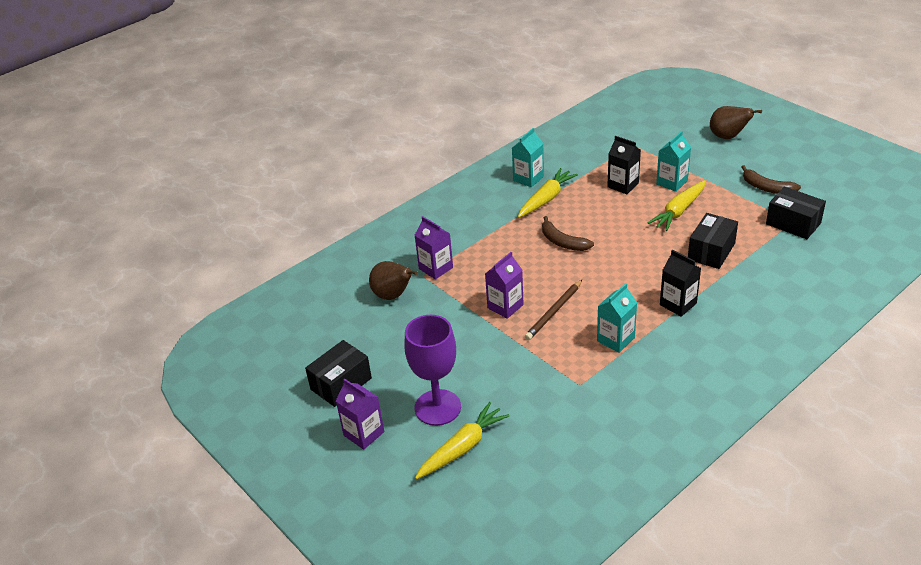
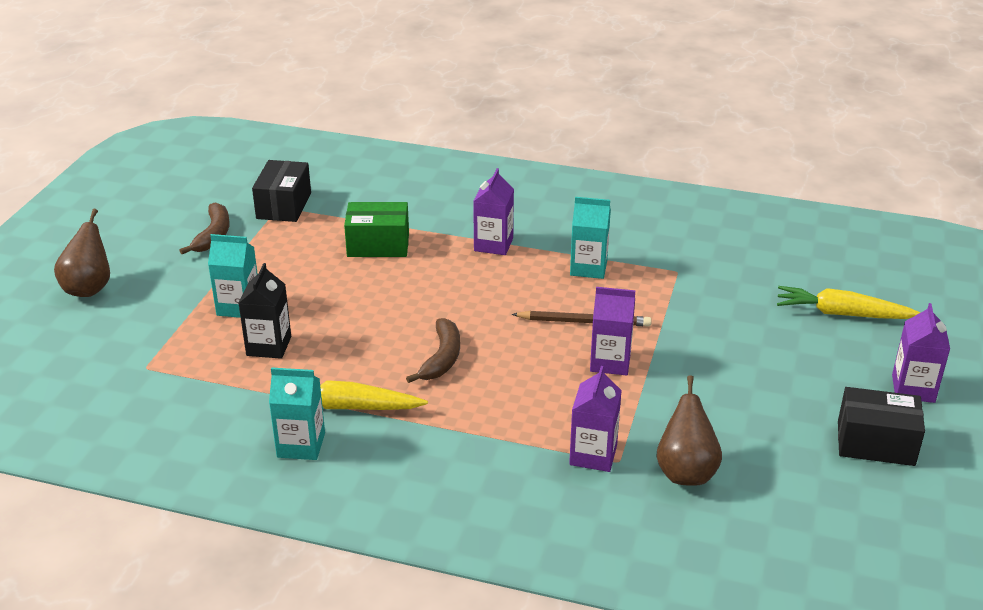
camera: 125 degrees left, 5 degrees down
(437, 407) = (816, 351): purple goblet -> none
(678, 211) = (307, 285): yellow carrot -> none
(678, 304) = (493, 244): black carton -> purple carton
(711, 251) = (378, 245): black box -> green box

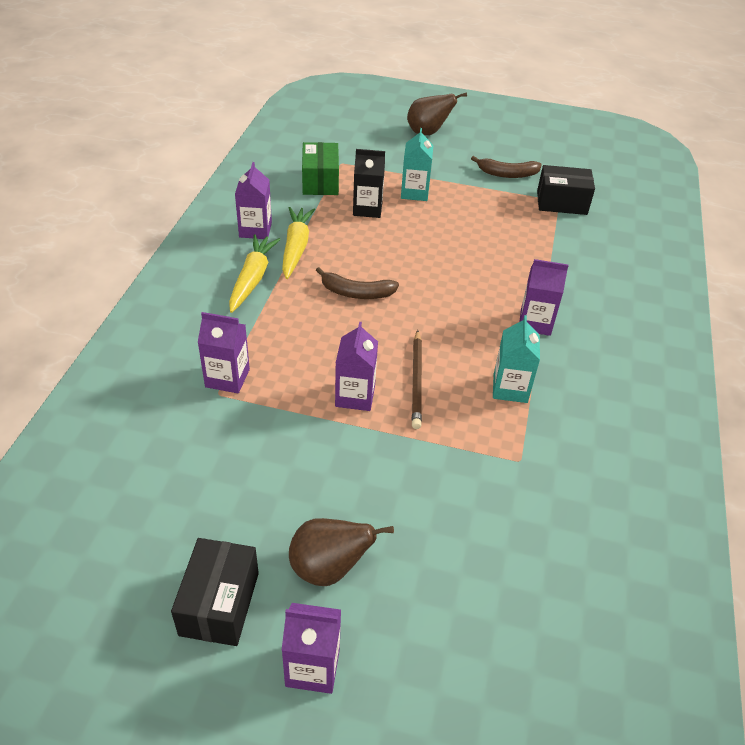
camera: 85 degrees right, 10 degrees up
(301, 445) = (255, 230): turquoise carton -> purple carton
(378, 245) = (515, 254): green box -> green box (320, 181)
(685, 472) = (197, 437): brown pear -> brown pear (328, 568)
(842, 314) = (459, 616): yellow carrot -> yellow carrot (252, 278)

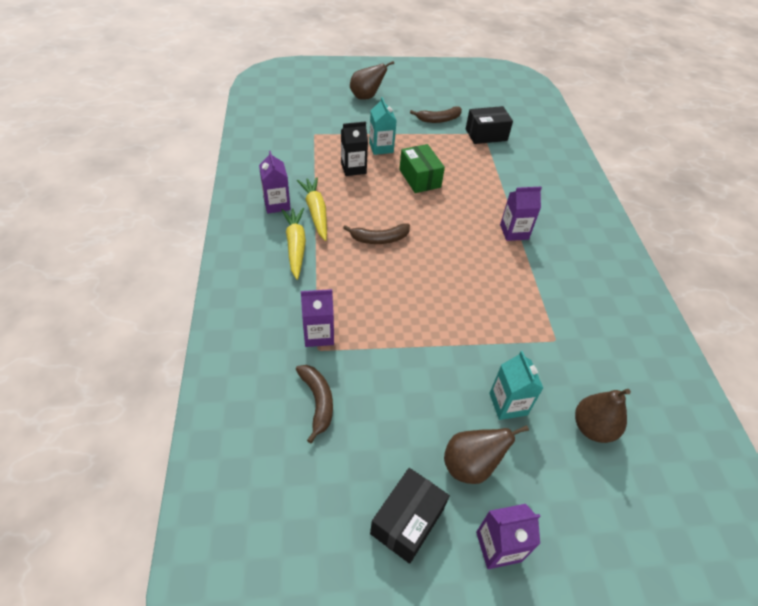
camera: 20 degrees left, 5 degrees up
(187, 448) = (318, 402): none -> brown banana
(219, 603) = (407, 521): black box -> black box turned 45 degrees clockwise
(320, 181) = (306, 153): green box -> green box (420, 178)
(355, 396) = (420, 322): purple carton -> none
(417, 381) = (457, 298): brown pencil -> none
(510, 388) = (522, 287): turquoise carton -> turquoise carton (508, 404)
(512, 575) = (592, 428): none -> brown pear

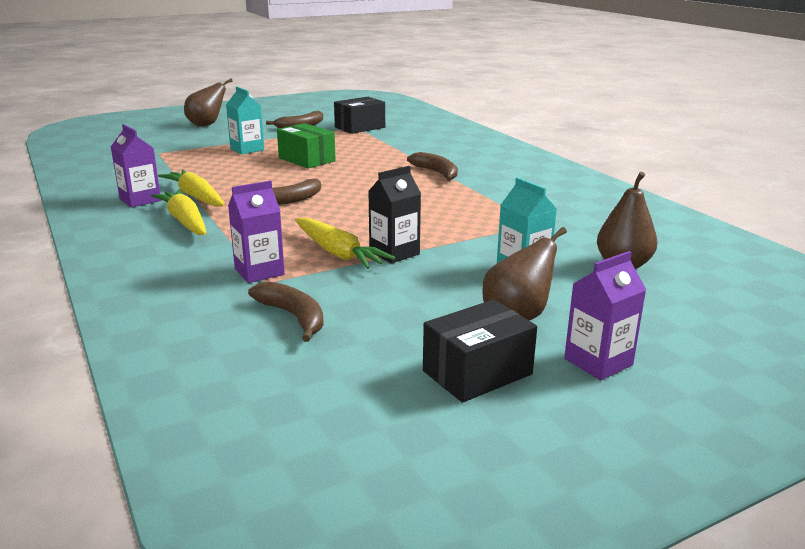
camera: 20 degrees left, 25 degrees down
(353, 168) = (223, 165): black carton -> black carton (394, 253)
(382, 329) = (338, 253): none -> yellow carrot
(407, 521) = (477, 372): black box -> black box turned 45 degrees clockwise
(514, 232) = (436, 173): purple carton -> brown banana

